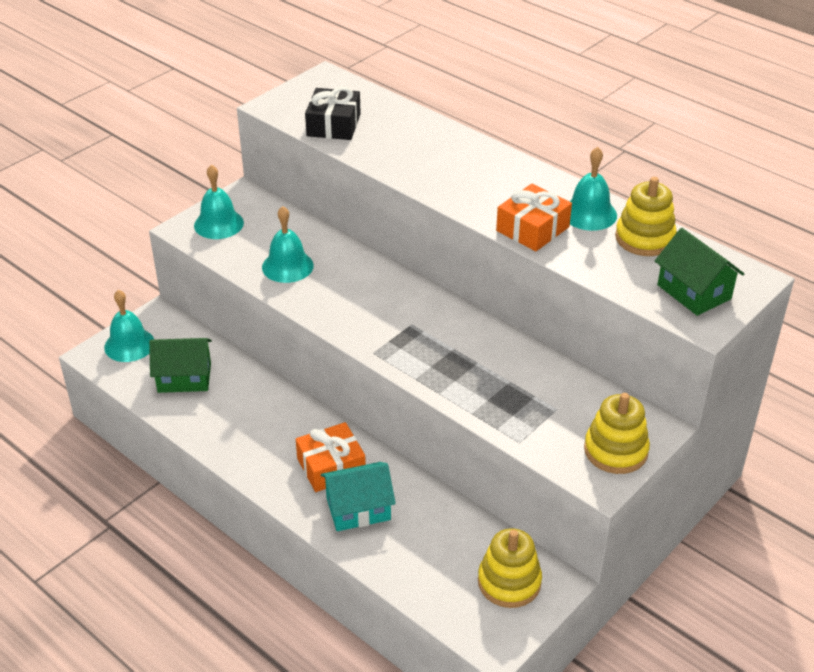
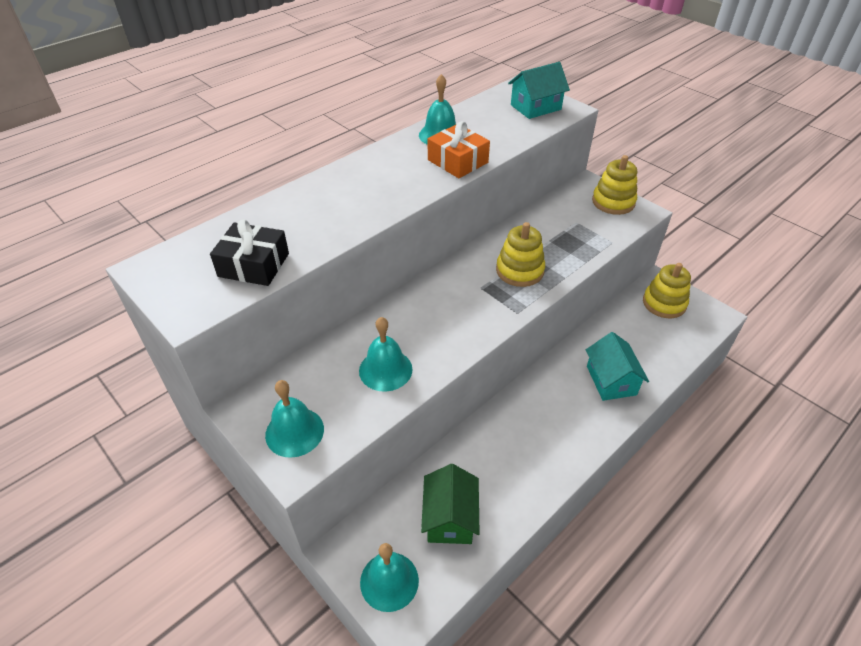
camera: 85 degrees left, 5 degrees up
(331, 467) = (567, 396): orange gift -> none
(644, 238) = (474, 117): yellow stacking toy -> yellow stacking toy (519, 270)
(694, 292) = (535, 107): green house -> turquoise house

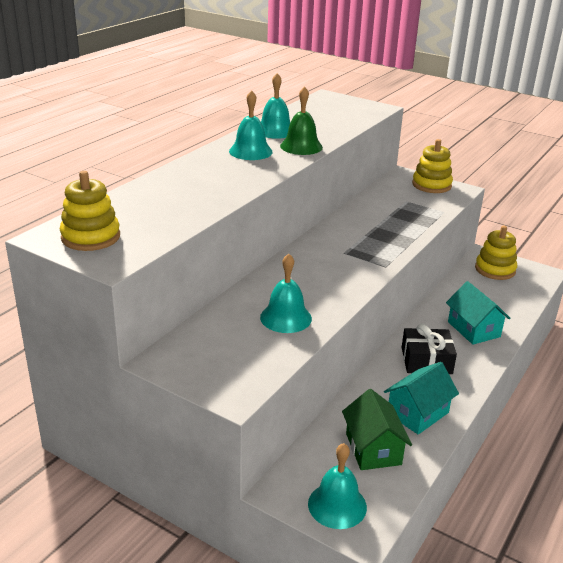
camera: 15 degrees left, 15 degrees down
(254, 265) = (154, 226): black gift -> black gift (426, 360)
(294, 432) = (221, 371): turquoise bell -> turquoise bell (250, 151)
(457, 161) = (301, 146): orange gift -> green bell
(519, 270) = (373, 238): yellow stacking toy -> yellow stacking toy (91, 237)
(535, 107) = (349, 108): turquoise house -> turquoise house (418, 413)

